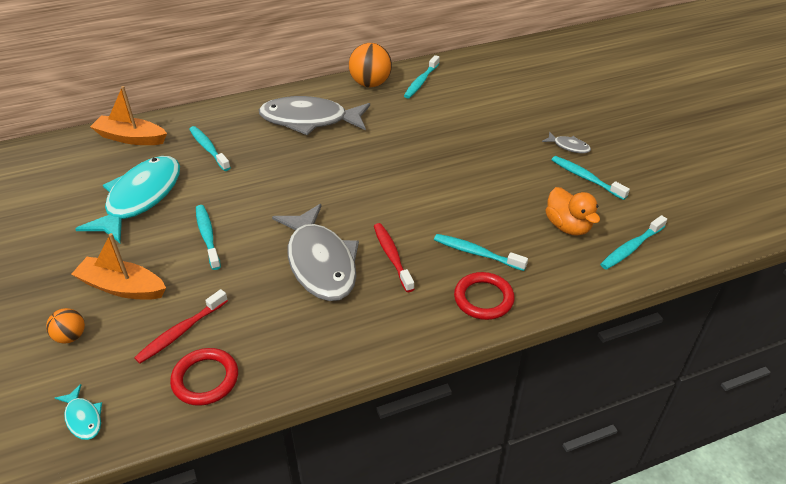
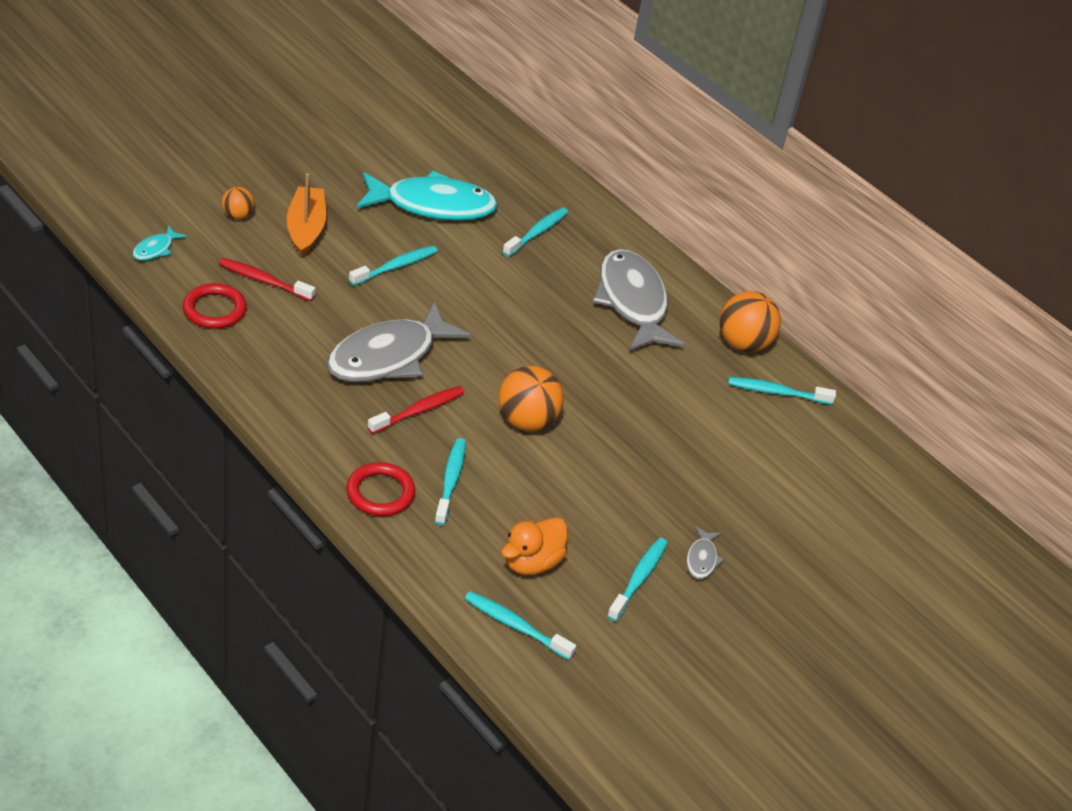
camera: 65 degrees right, 0 degrees up
(131, 138) = (527, 171): orange boat -> none
(419, 198) = (527, 421): none -> orange ball

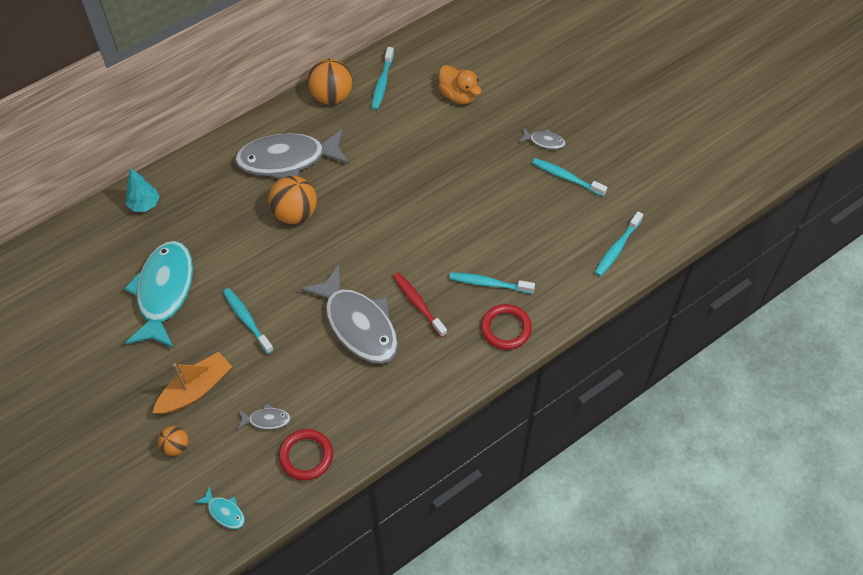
camera: 80 degrees left, 15 degrees up
(263, 280) = (267, 420): red toothbrush -> grey fish
(306, 229) = (195, 390): orange boat -> orange boat turned 135 degrees clockwise
(527, 421) = (423, 234): orange ball -> orange ball (295, 213)
(531, 562) = (560, 237): orange duck -> orange duck (458, 95)
(537, 233) = (202, 218): turquoise toothbrush -> none
(552, 190) = (144, 204): none -> turquoise tree

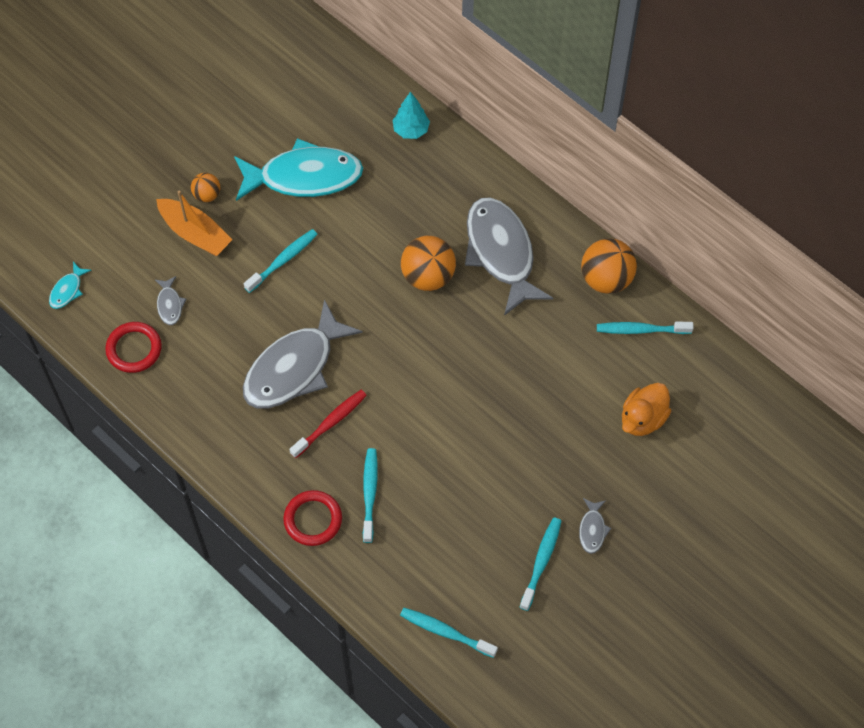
camera: 80 degrees right, 5 degrees up
(176, 446) = (131, 232): orange ball -> orange ball (207, 195)

